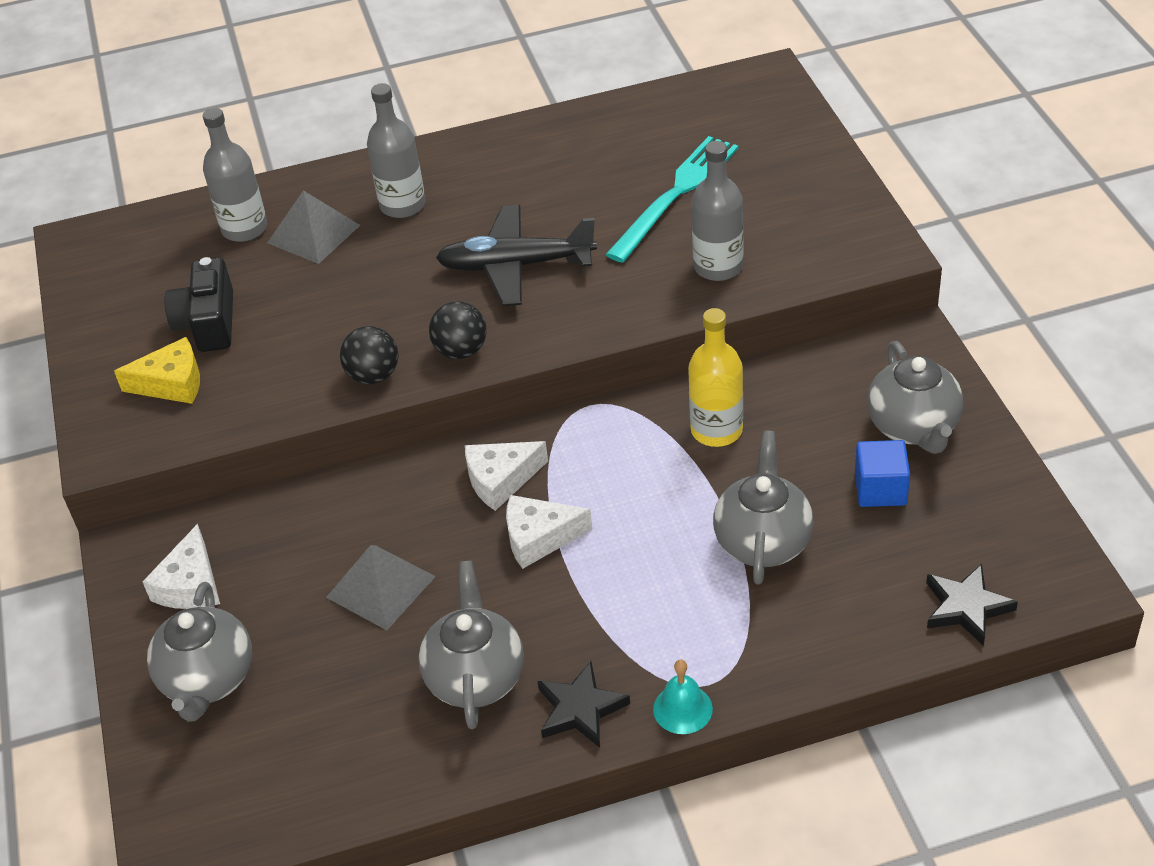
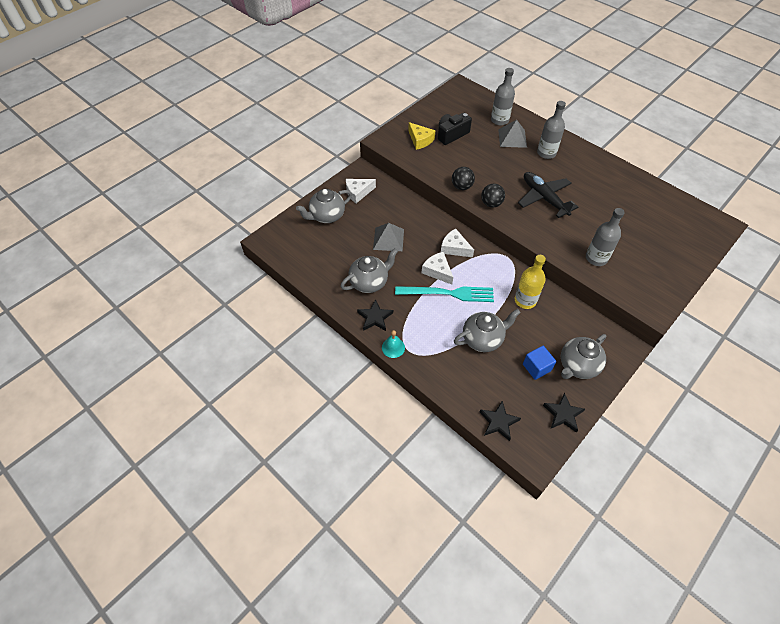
camera: 55 degrees right, 10 degrees up
(675, 195) = (623, 227): turquoise fork -> turquoise fork (448, 293)
(1002, 500) = (563, 414): none -> black star

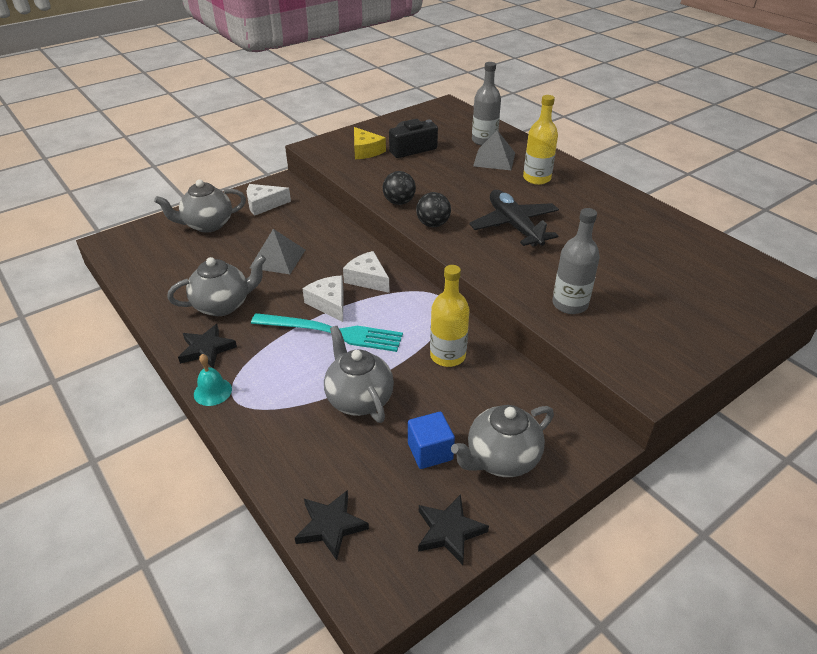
camera: 10 degrees right, 15 degrees down
(483, 339) = (358, 399): grey teapot -> grey teapot turned 105 degrees counterclockwise
(546, 153) = (536, 178): grey bottle -> yellow bottle

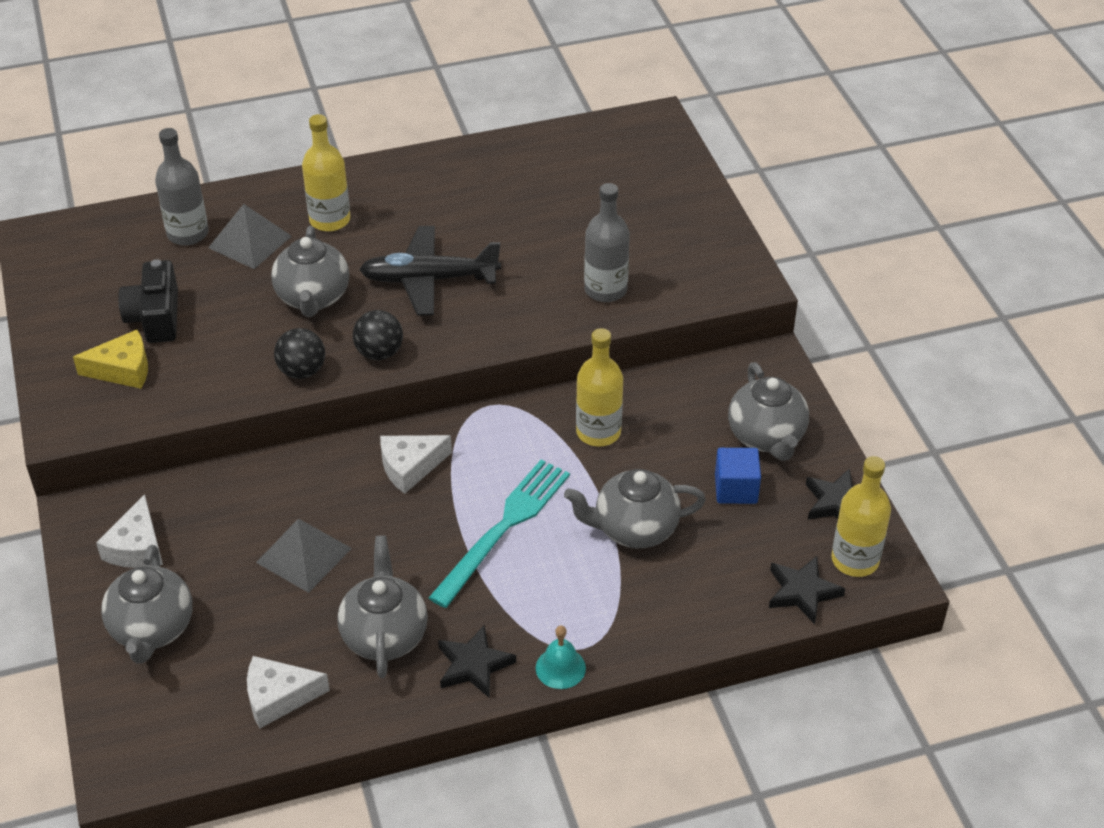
camera: 70 degrees left, 5 degrees up
(329, 303) = (442, 518): white cheese -> white cheese (278, 697)
(384, 560) = (855, 560): none -> yellow bottle
(463, 190) = (313, 298): none -> grey teapot

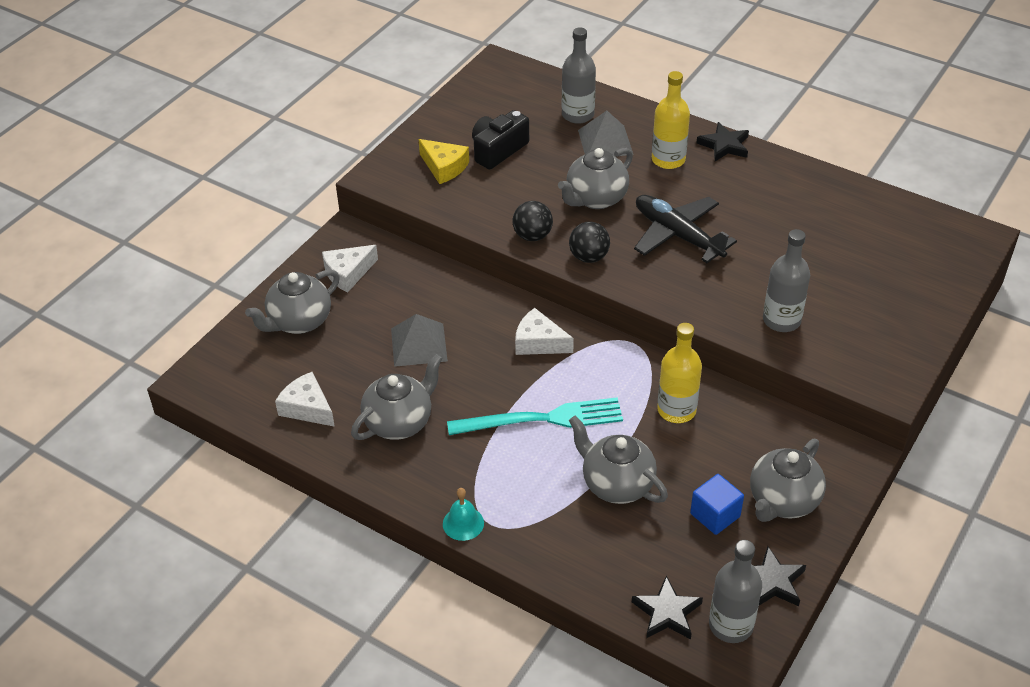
camera: 50 degrees right, 0 degrees up
(474, 665) = (421, 479): black star -> black star (724, 145)
(855, 560) = (730, 625): yellow bottle -> grey bottle

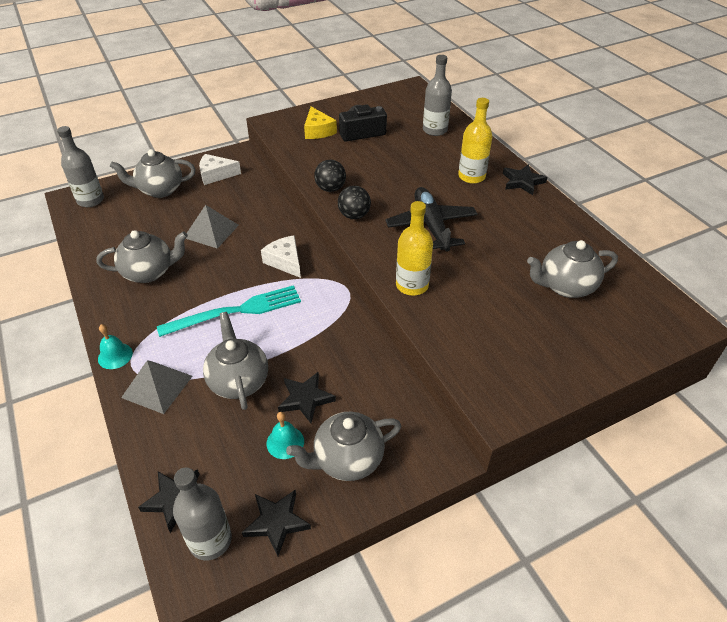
camera: 30 degrees right, 0 degrees up
(307, 408) = (109, 240): white cheese -> none
(541, 419) = (235, 311): turquoise fork -> turquoise fork turned 45 degrees counterclockwise
(595, 199) = (396, 182): grey teapot -> grey teapot (565, 286)
(605, 142) = (437, 151): grey pyramid -> grey pyramid (157, 386)
(676, 410) = (333, 349): yellow bottle -> yellow bottle (412, 285)
(696, 468) = (305, 399): none -> black star
(715, 515) = (285, 442): blue cube -> turquoise bell
(781, 320) = (454, 315): grey bottle -> grey bottle (90, 200)

